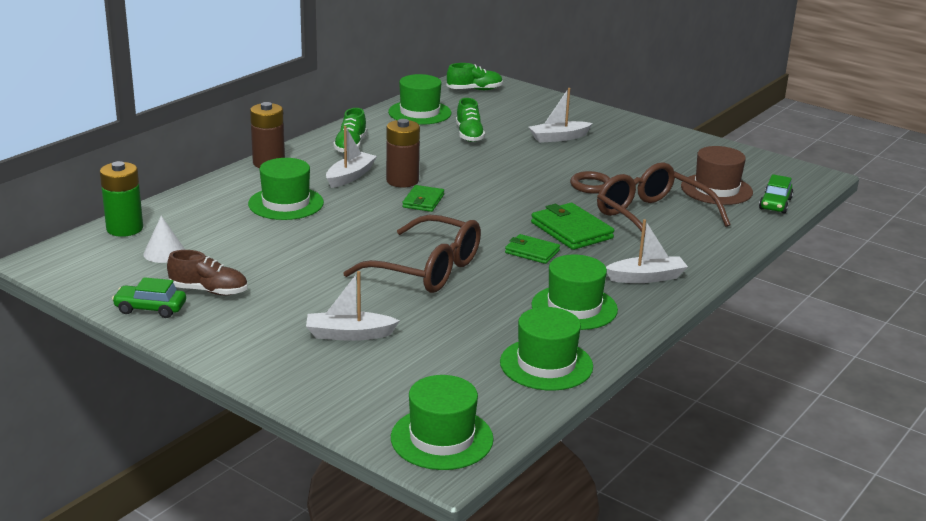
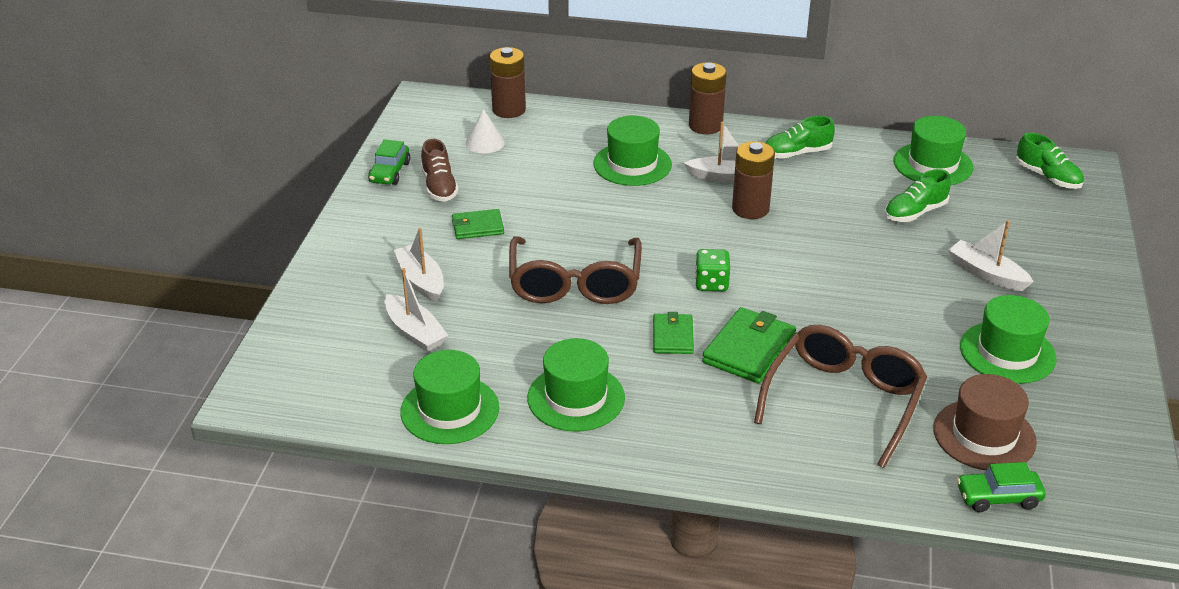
camera: 65 degrees right, 10 degrees up
(125, 229) = (509, 110): green battery -> brown battery
(150, 309) = (390, 172): green car -> green car turned 150 degrees counterclockwise
(423, 201) = (718, 235): green wallet -> green wallet (477, 227)
(442, 438) = (287, 384): green hat -> green hat (1007, 352)
(481, 220) = (711, 283): none -> green dice
(591, 185) = (880, 333): brown ring -> none
(646, 277) = (686, 432): white boat -> white boat (415, 332)

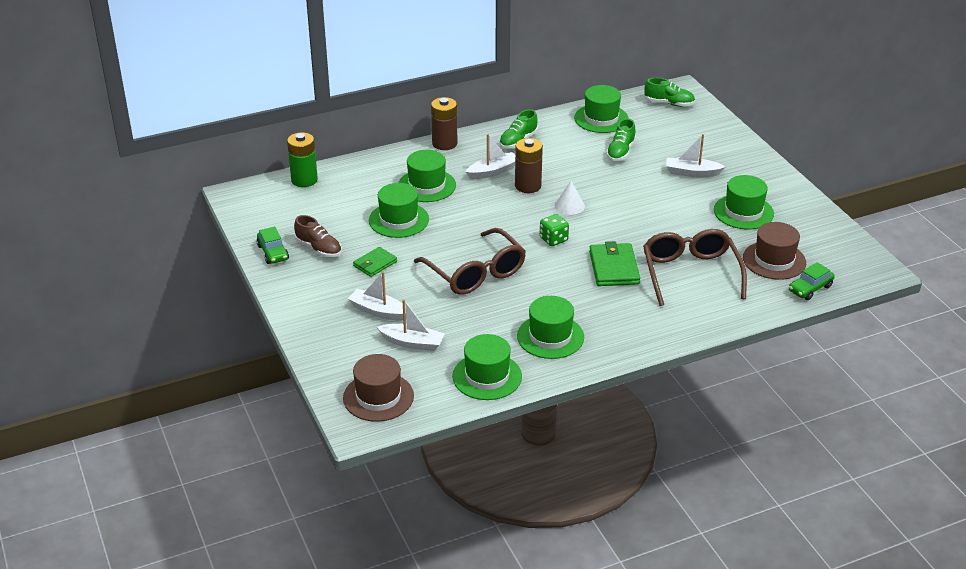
camera: 35 degrees left, 0 degrees up
(309, 375) = (378, 397): none -> brown hat
(485, 142) = (314, 208): white cone -> white cone (569, 206)
(509, 110) = (304, 180): brown battery -> green battery
(558, 190) = (399, 220): none -> green hat
(672, 336) = (565, 279): green wallet -> none

